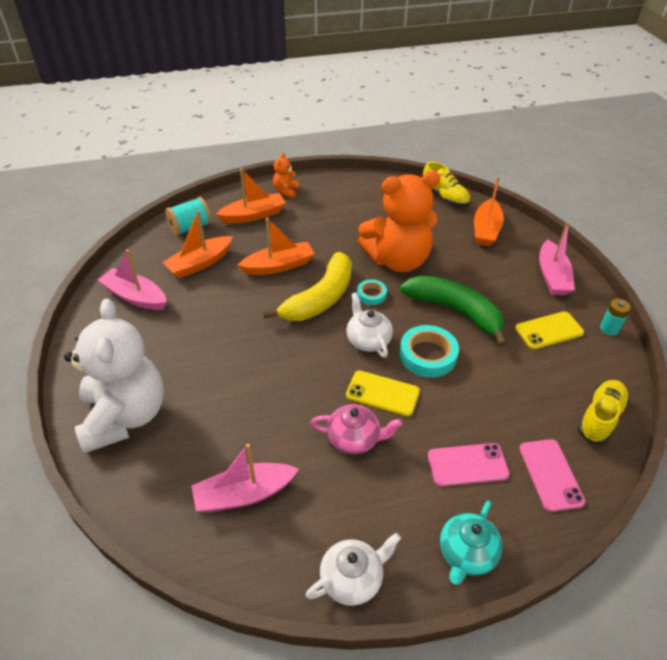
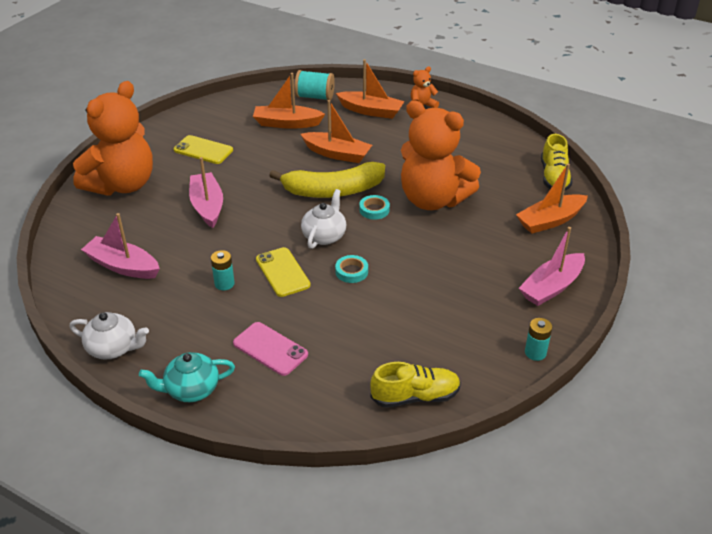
camera: 45 degrees right, 5 degrees down
(125, 416) = (122, 185): white teddy bear -> orange teddy bear
(135, 297) = (219, 122): pink boat -> pink boat (207, 206)
(354, 439) = (224, 284): pink teapot -> turquoise battery
(428, 355) = (351, 271): turquoise tape -> turquoise tape, size x0.57
(455, 311) = (421, 259): green banana -> none
(549, 330) = (477, 319): yellow phone -> yellow phone (203, 150)
(550, 474) = (316, 397): pink phone -> none

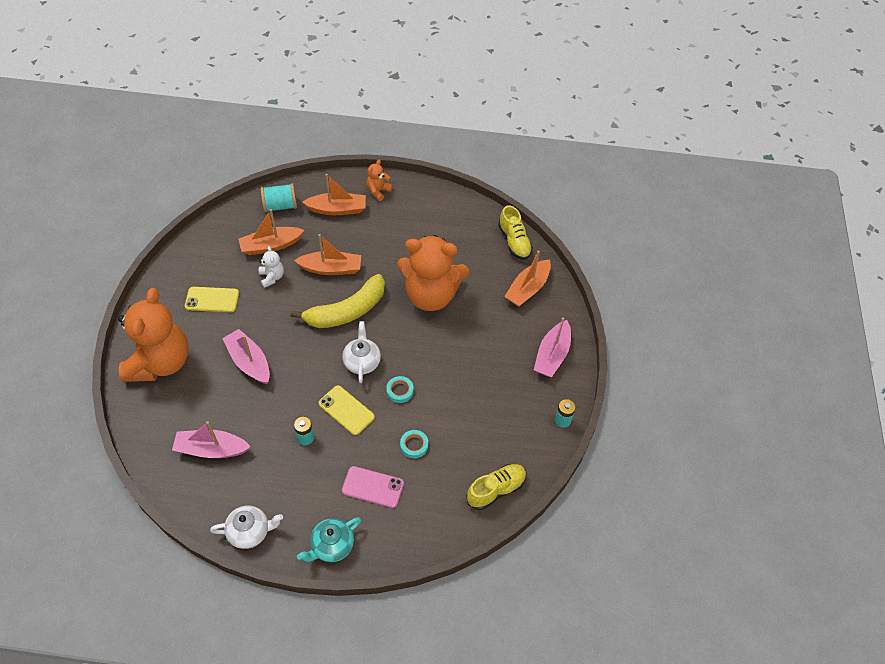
camera: 25 degrees left, 15 degrees up
(273, 147) = (272, 277): none -> white teddy bear
(374, 210) = (389, 321): turquoise tape -> turquoise tape (414, 445)

